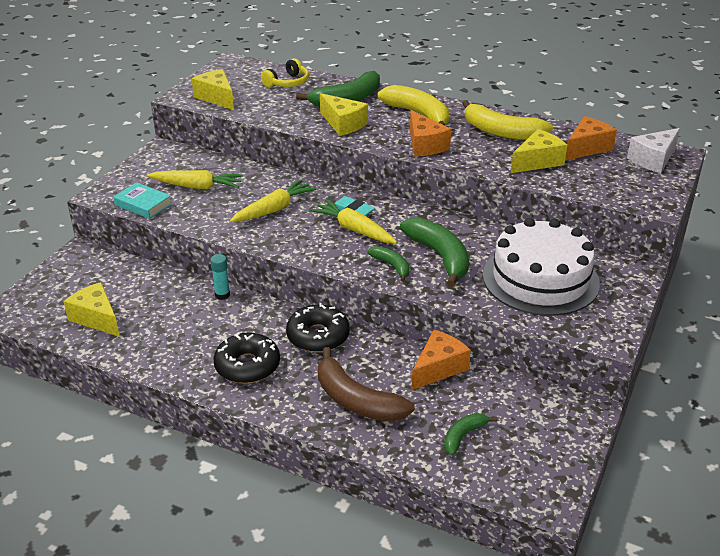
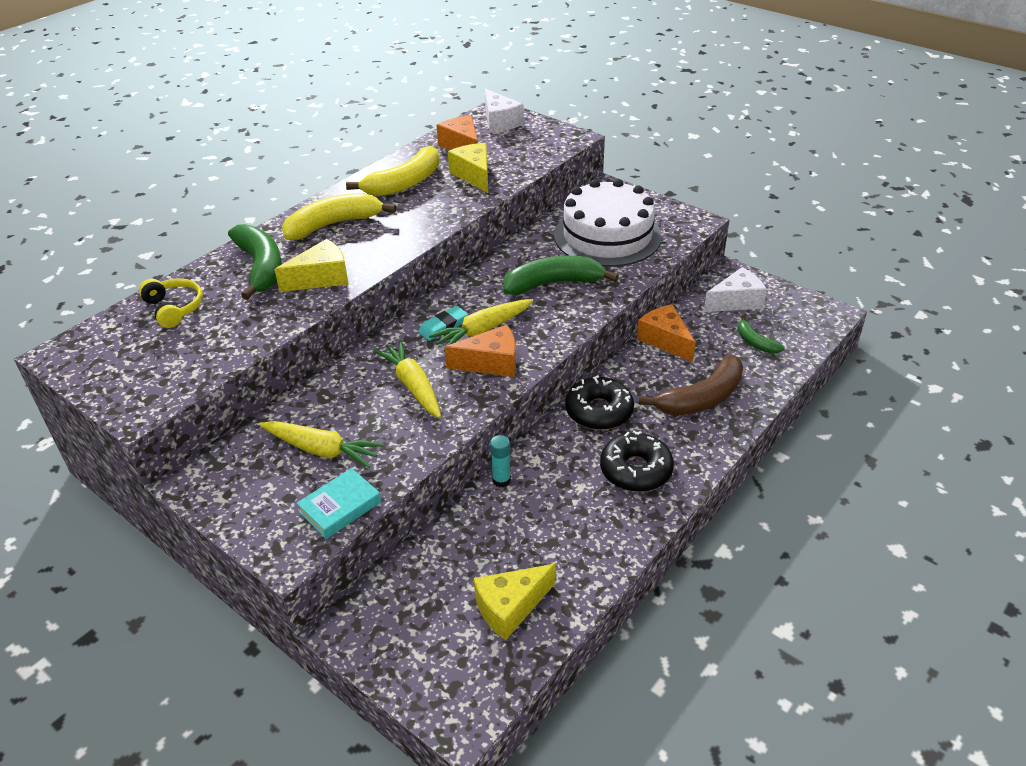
camera: 75 degrees left, 5 degrees up
(197, 186) = (322, 450): yellow carrot -> yellow carrot turned 90 degrees clockwise
(216, 97) = (169, 375): yellow cheese -> none
(392, 266) = (559, 315): green banana -> none
(425, 145) = (405, 231): orange cheese -> orange cheese (491, 363)
(533, 417) = (736, 301): none -> white cheese

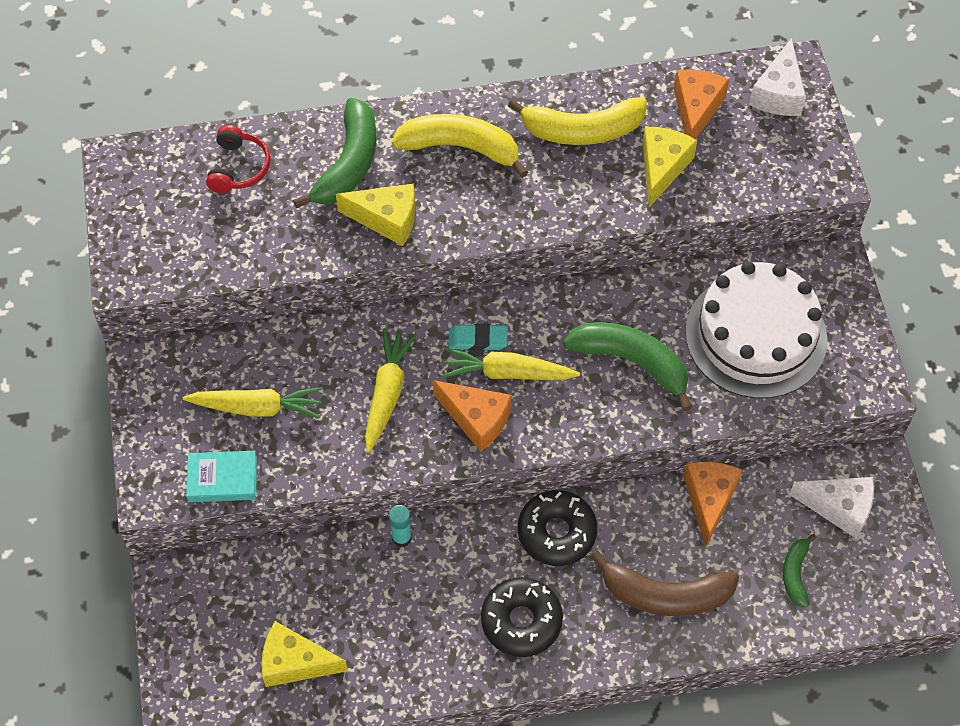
camera: 40 degrees right, 20 degrees up
(174, 308) = (238, 167): yellow headphones -> red headphones
(322, 450) = (257, 407): yellow carrot -> yellow carrot turned 60 degrees counterclockwise

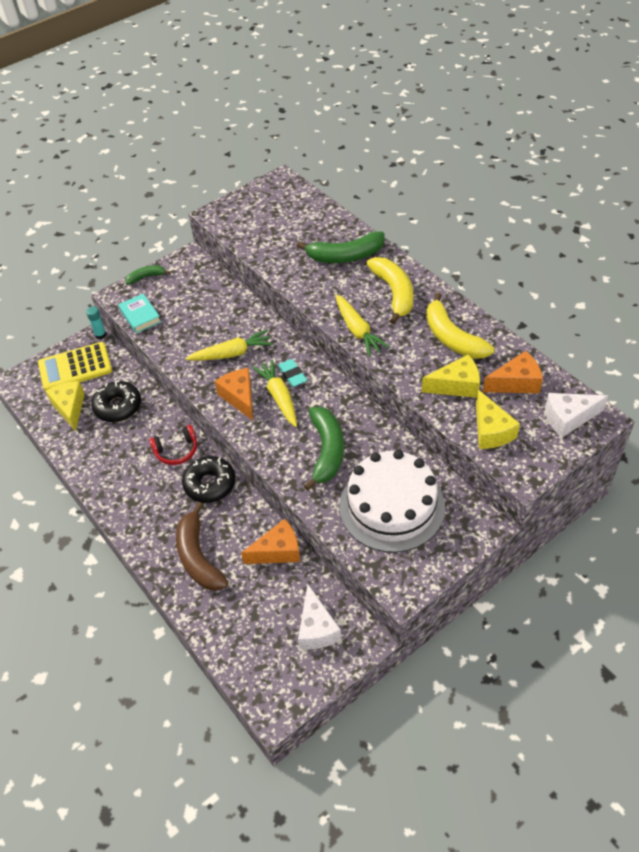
camera: 65 degrees right, 10 degrees down
(213, 626) = (75, 367): none -> yellow calculator
(238, 167) = (310, 219): red headphones -> red headphones (176, 451)
(257, 407) = (190, 309): yellow carrot -> yellow carrot (357, 330)
(387, 219) = (321, 286): yellow cheese -> yellow cheese (491, 430)
(401, 537) = (167, 417): turquoise glue stick -> turquoise glue stick (100, 335)
(476, 419) = (239, 397): orange cheese -> orange cheese turned 150 degrees clockwise
(521, 621) = (143, 493): black donut -> black donut (118, 406)
(795, 573) = (252, 623): green banana -> green banana (146, 277)

